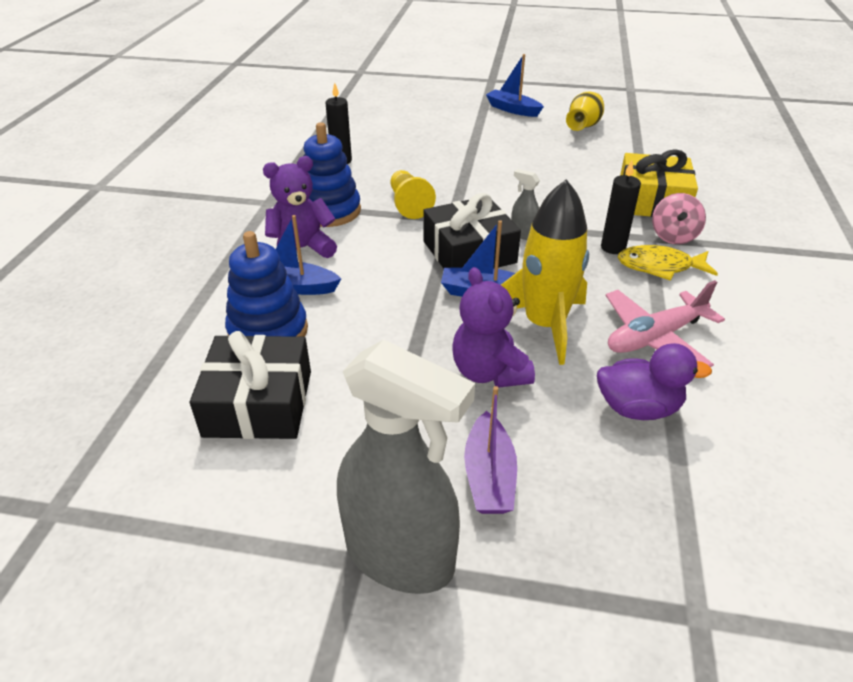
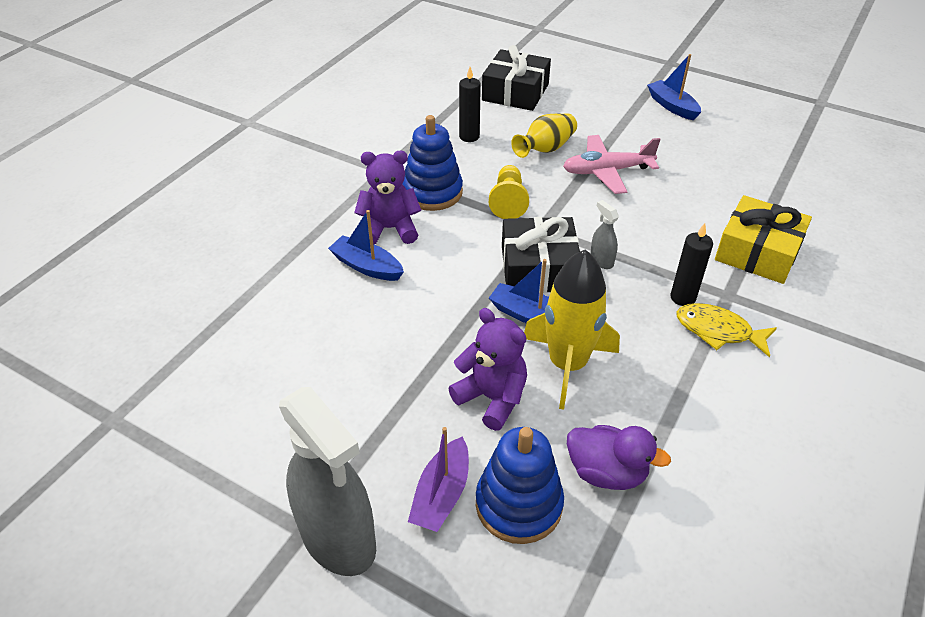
camera: 20 degrees right, 5 degrees up
(258, 403) = (291, 372): black gift -> black gift (515, 92)
(268, 331) = (326, 306): blue stacking toy -> blue stacking toy (518, 504)
(489, 372) = (492, 398): purple teddy bear -> purple teddy bear turned 135 degrees clockwise
(583, 126) = (738, 142): yellow vase -> yellow vase (545, 149)
(655, 337) = (666, 406): pink plane -> pink plane (607, 171)
(673, 236) = (754, 300): pink spinning top -> none

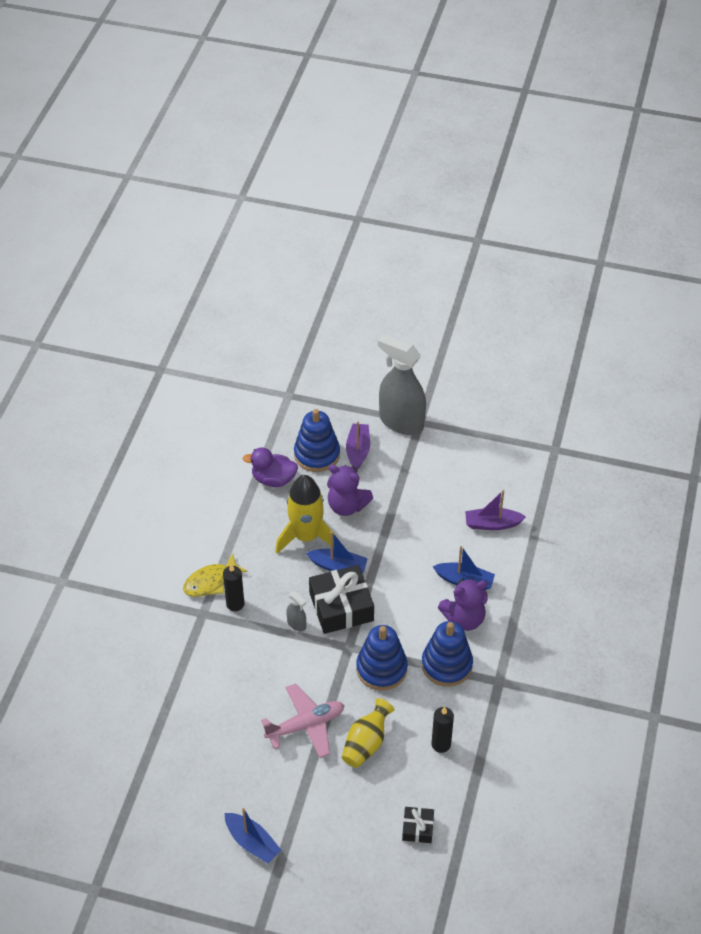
camera: 165 degrees right, 5 degrees up
(288, 326) = (492, 524): none -> purple boat
(508, 201) = (381, 669): yellow pawn -> blue stacking toy
(515, 92) = (417, 828): black gift -> black gift, size x0.51
(718, 331) = (211, 582): yellow fish -> yellow fish turned 135 degrees clockwise
(757, 252) = (179, 659): yellow gift -> none

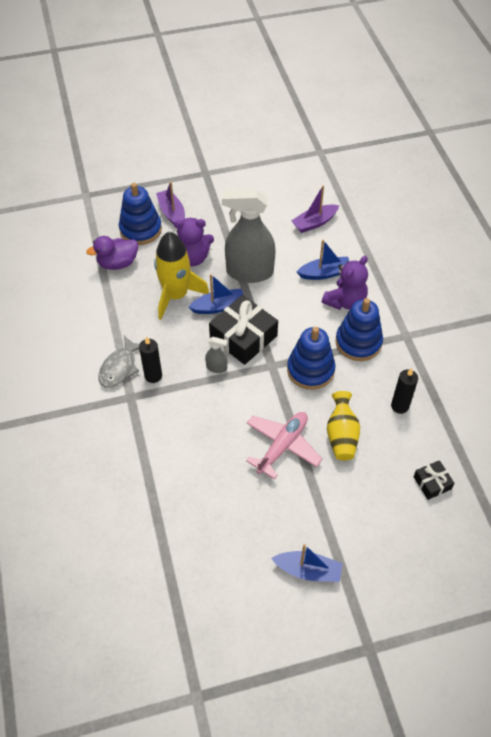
camera: 30 degrees left, 5 degrees up
(211, 582) = (119, 367): yellow fish -> grey fish
(401, 422) = (191, 179): grey spray bottle -> grey spray bottle (249, 272)

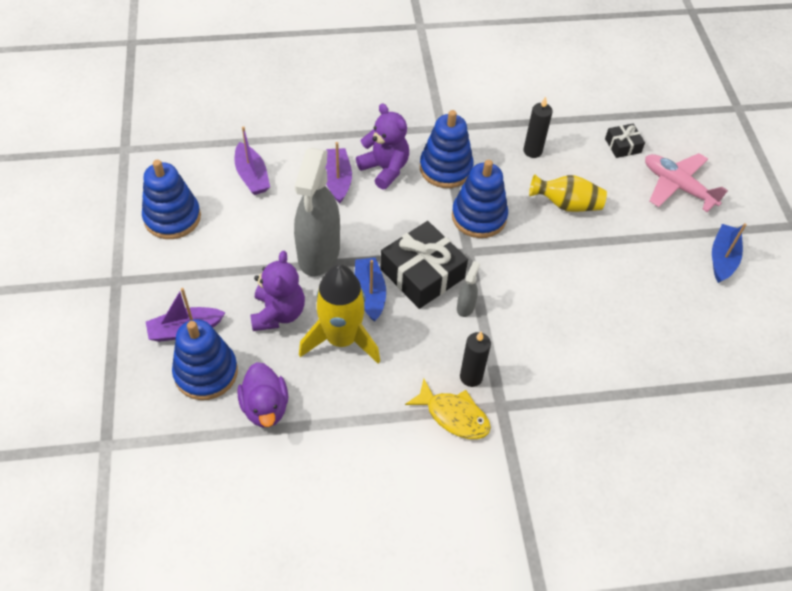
camera: 85 degrees left, 0 degrees up
(119, 367) = (453, 415): grey fish -> yellow fish
(264, 188) = (172, 217): none -> blue stacking toy
(282, 446) = (578, 258): pink plane -> pink plane (677, 186)
(324, 273) = (337, 180): blue boat -> purple boat

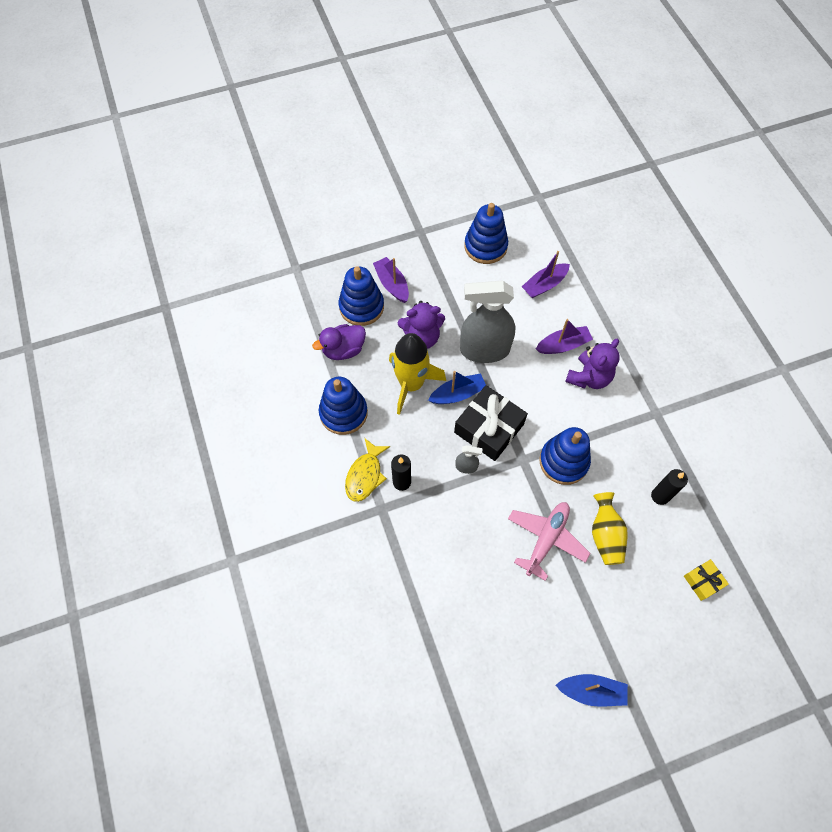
camera: 80 degrees right, 10 degrees up
(445, 168) = (608, 425): blue stacking toy -> blue stacking toy (343, 413)
(622, 145) = (703, 581): black gift -> yellow gift
(677, 186) = (669, 641): pink plane -> pink plane (546, 539)

